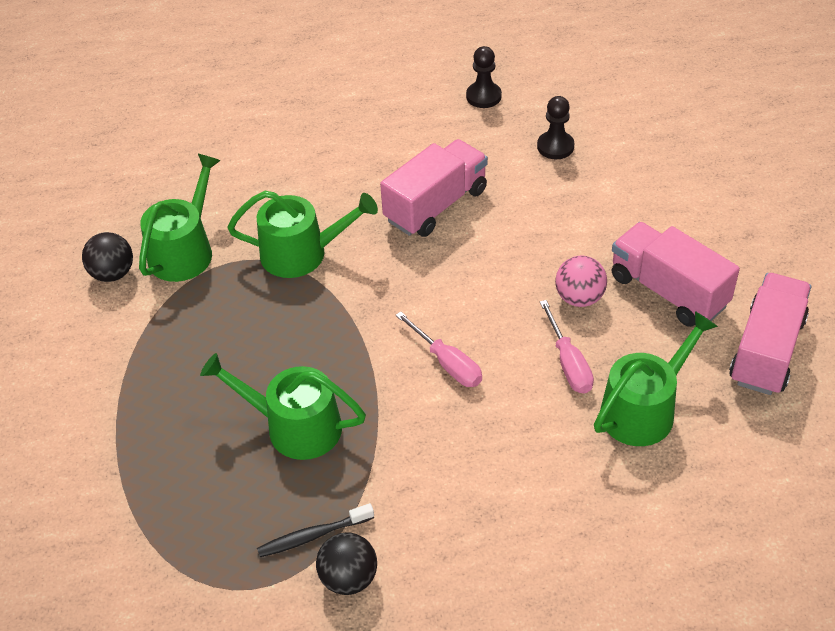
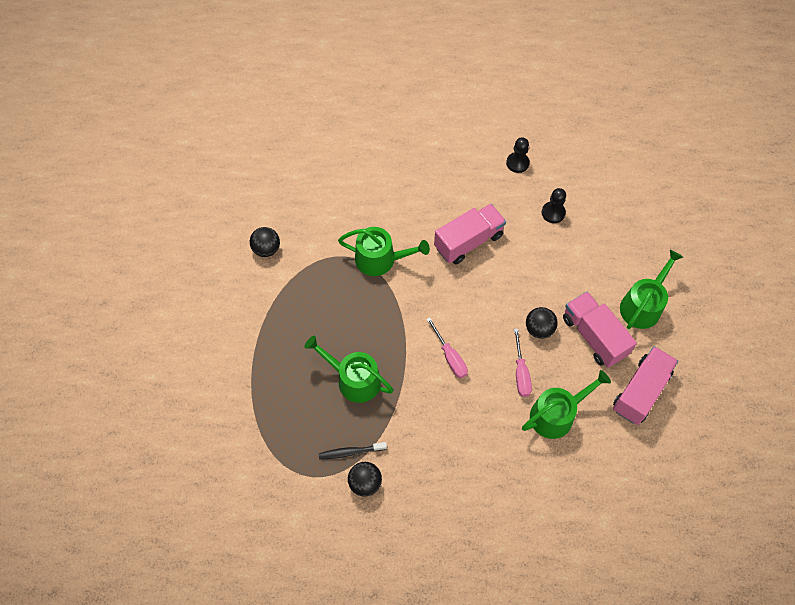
camera: 10 degrees right, 15 degrees up
(184, 251) = (311, 242): green watering can -> green watering can (643, 305)
(579, 298) = (539, 329): pink ball -> black ball

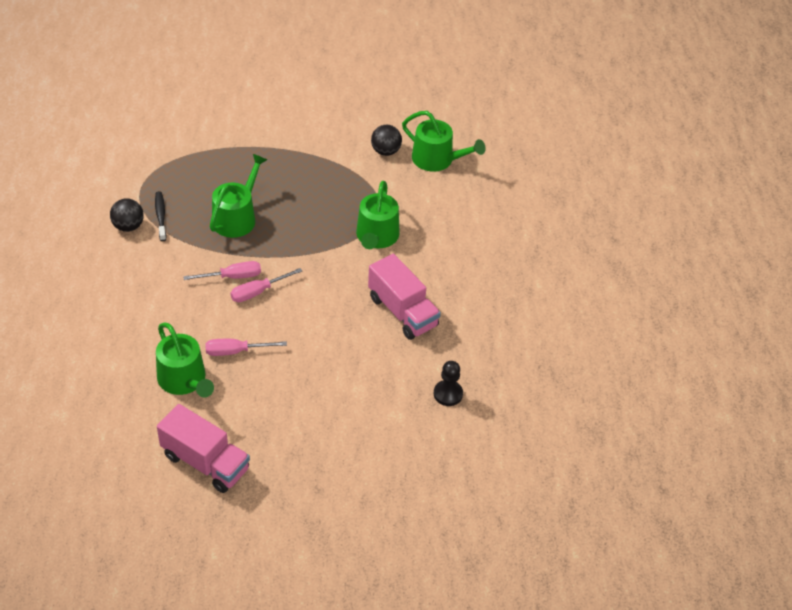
camera: 85 degrees right, 15 degrees down
(432, 380) = (232, 277): none -> pink screwdriver
(517, 163) = (518, 362): black pawn -> none
(539, 329) = (289, 371): black ball -> none
(594, 336) = (278, 422): pink truck -> none
(643, 305) = (319, 476): green watering can -> green watering can (437, 159)

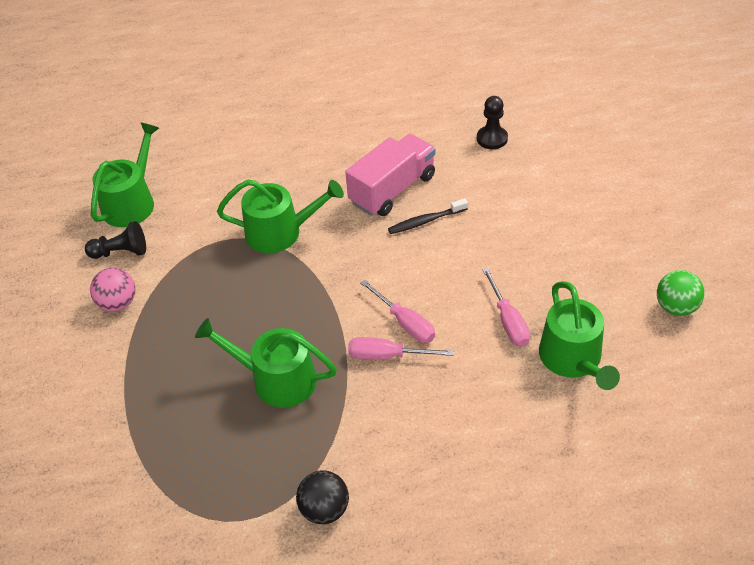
camera: 95 degrees left, 0 degrees up
(160, 216) = (293, 473): black toothbrush -> black toothbrush (425, 221)
(184, 380) = (573, 359): green watering can -> green watering can turned 120 degrees clockwise
(205, 462) = (676, 307): pink truck -> green ball
(232, 277) = (387, 356): pink screwdriver -> pink screwdriver turned 60 degrees counterclockwise
(336, 147) = (118, 303): none -> pink ball
(385, 151) = (121, 252): black ball -> black pawn

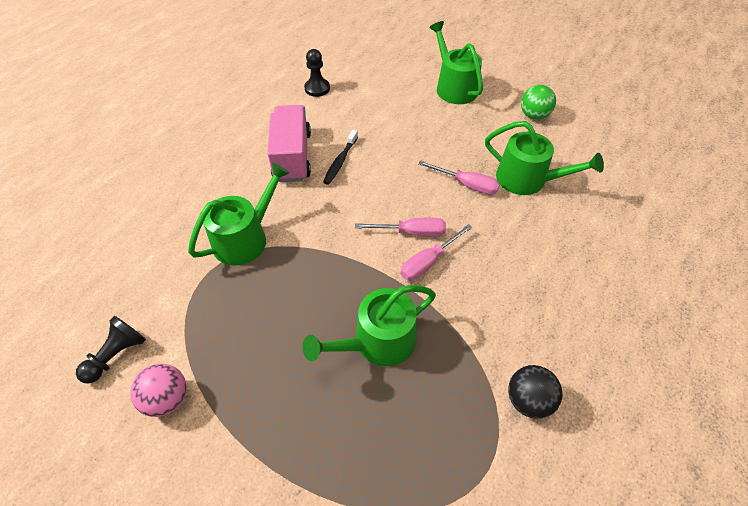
camera: 50 degrees left, 5 degrees up
(131, 202) = (77, 308): green watering can -> green watering can (454, 87)

